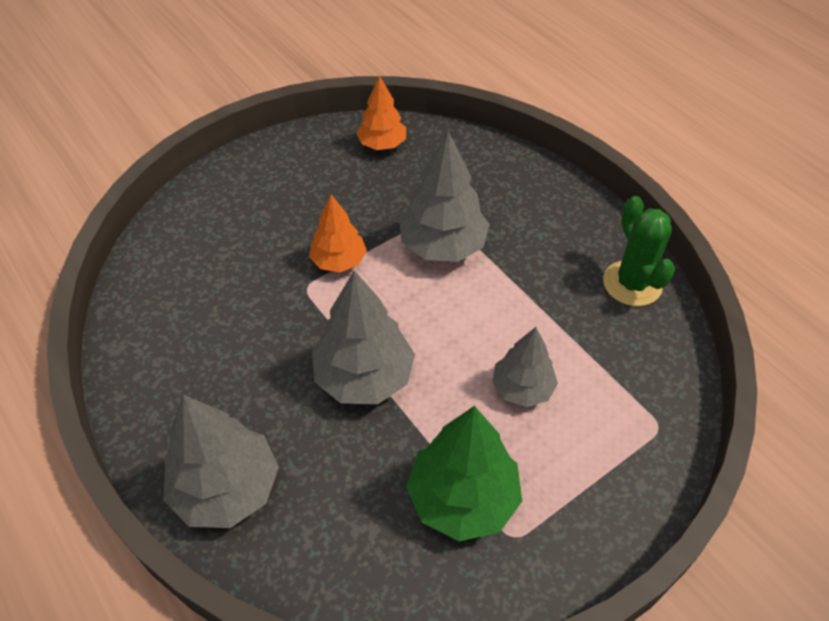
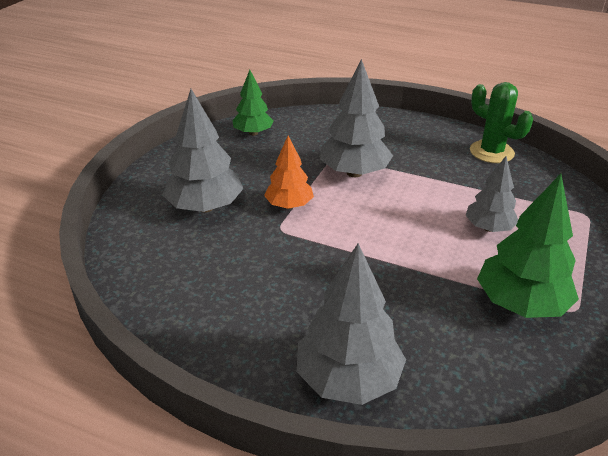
camera: 30 degrees left, 15 degrees down
(364, 377) = (379, 264): grey tree -> grey tree (205, 207)
(382, 144) = (253, 133): orange tree -> green tree

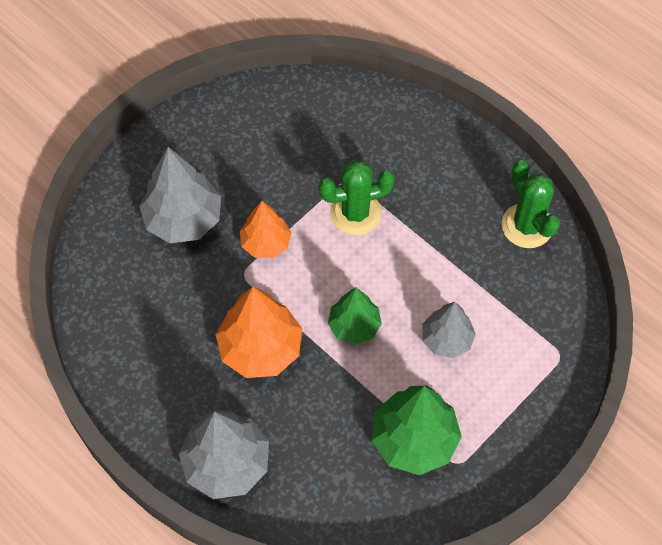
camera: 20 degrees right, 25 degrees up
(253, 133) = (276, 109): green tree -> green tree (354, 326)
(327, 275) = (260, 348): none -> orange tree
(354, 173) = (355, 213): grey tree -> green cactus

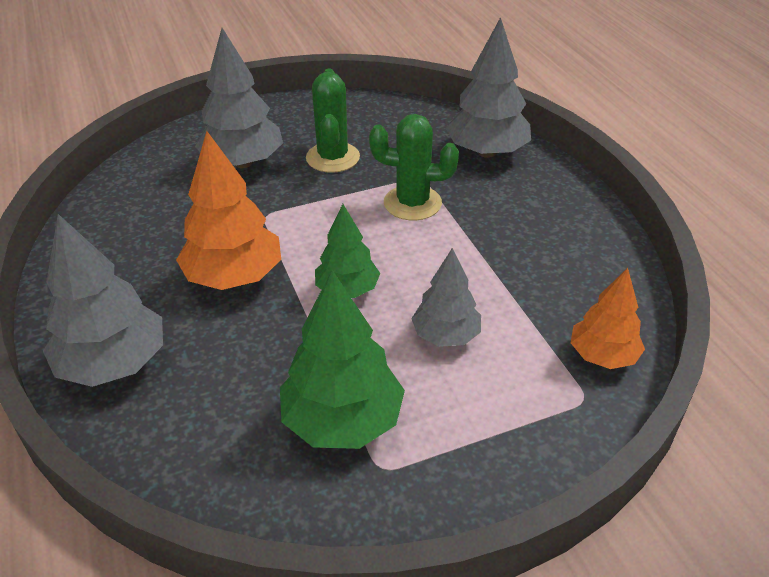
camera: 25 degrees right, 20 degrees down
(266, 243) = (306, 200): orange tree -> orange tree (603, 356)
(387, 126) = (487, 152): none -> grey tree
(527, 226) = (600, 265): green cactus -> green cactus (333, 158)

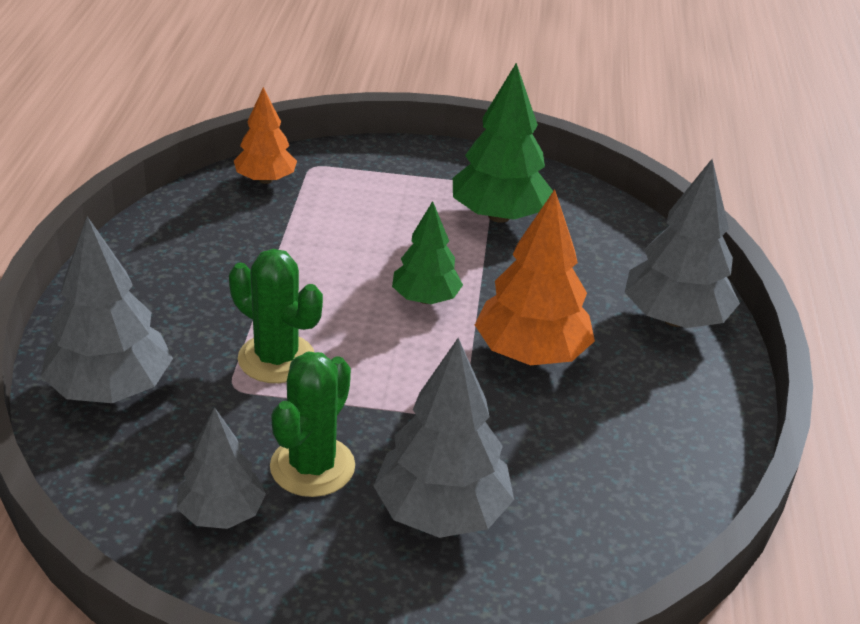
camera: 155 degrees left, 5 degrees down
(446, 335) = (371, 234): grey tree -> grey tree (221, 513)

